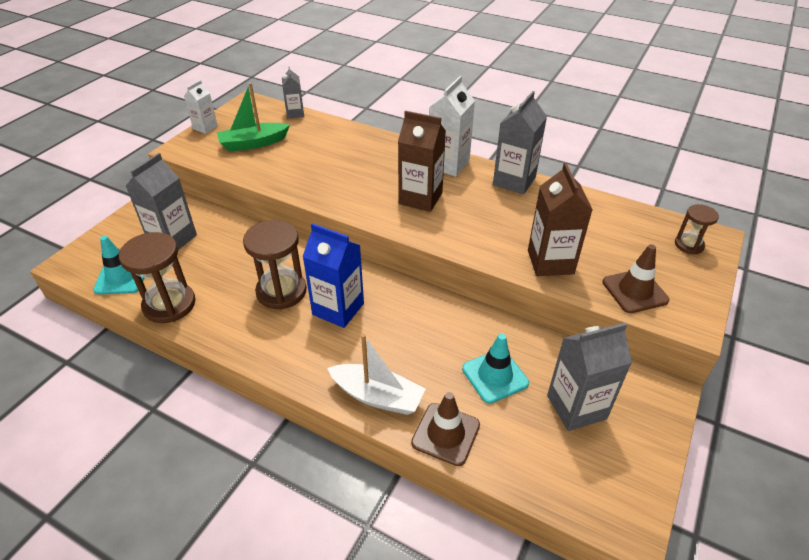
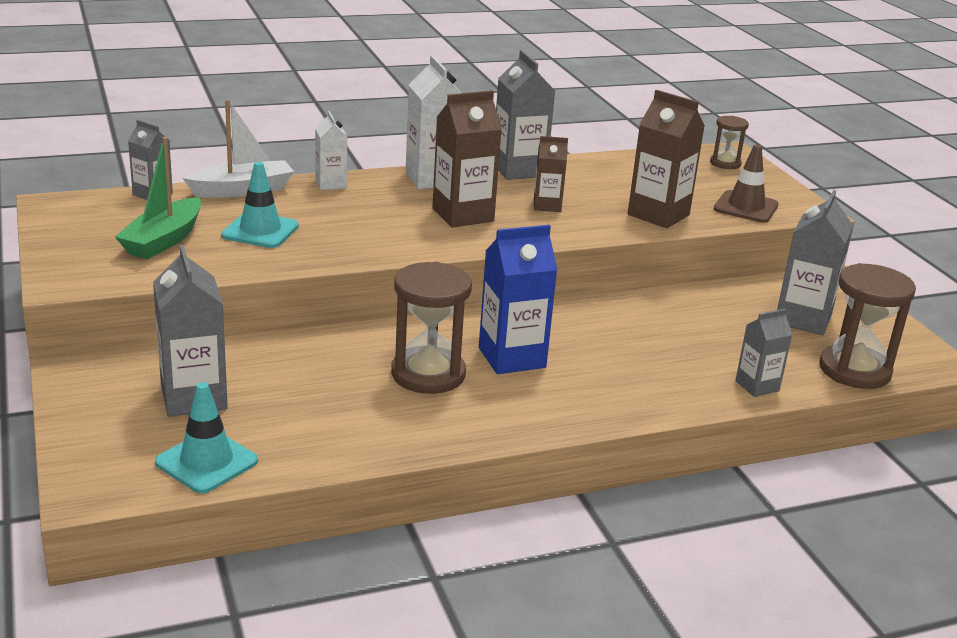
camera: 50 degrees left, 15 degrees down
(169, 304) = (326, 449): brown hourglass -> brown hourglass (854, 370)
(205, 127) = (51, 249): white carton -> white carton (330, 184)
(377, 396) = (666, 395): white boat -> white boat (242, 190)
(445, 434) = (757, 386): brown traffic cone -> grey carton
(484, 216) = (547, 205): none -> brown carton
(495, 376) = (721, 332): turquoise traffic cone -> turquoise traffic cone (260, 231)

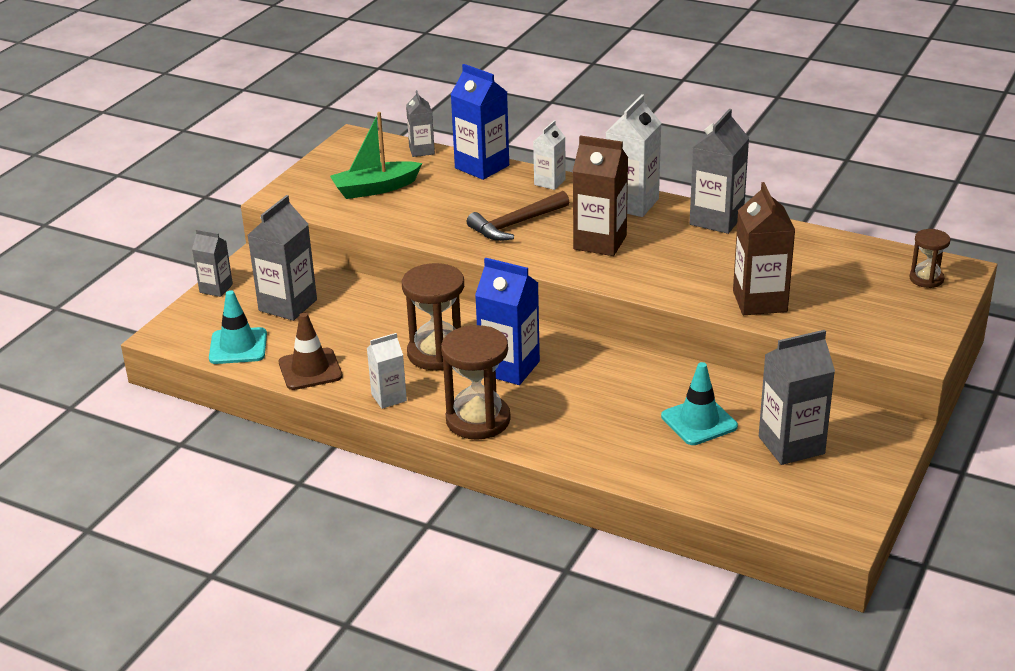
camera: 50 degrees right, 5 degrees up
(242, 190) = (482, 167): white boat -> blue carton
(260, 231) = (442, 203): turquoise traffic cone -> turquoise traffic cone (699, 421)
(364, 225) = (516, 224): none -> brown hammer
(454, 433) = (389, 397): none -> white carton
(547, 205) = (680, 259): brown carton -> none
(746, 207) = (856, 325): brown traffic cone -> brown traffic cone (310, 369)
(757, 386) = (646, 472): grey carton -> grey carton (216, 288)
(854, 370) = (751, 502): brown hourglass -> brown hourglass (478, 420)

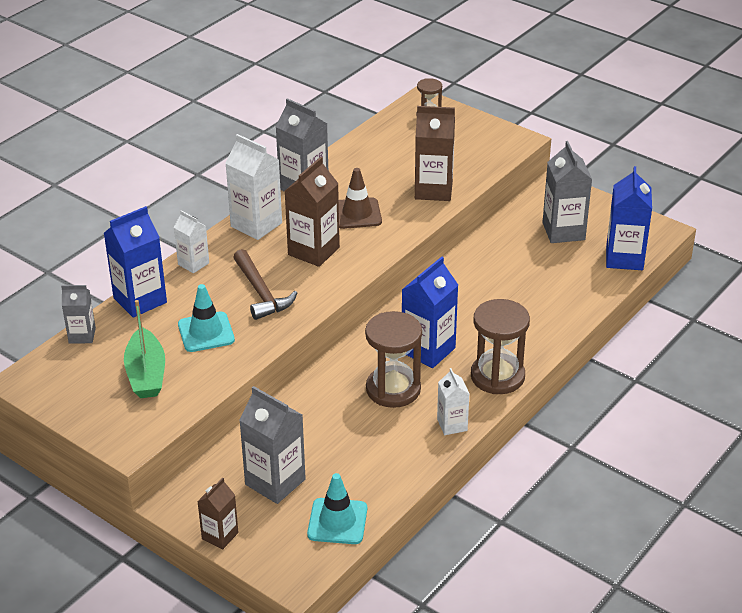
camera: 80 degrees left, 5 degrees up
(216, 288) = (220, 536): grey carton -> brown carton
(310, 369) = (393, 472): brown traffic cone -> brown traffic cone (357, 214)
(699, 421) = (526, 266): turquoise traffic cone -> turquoise traffic cone (206, 332)
(756, 503) = (624, 258): none -> blue carton

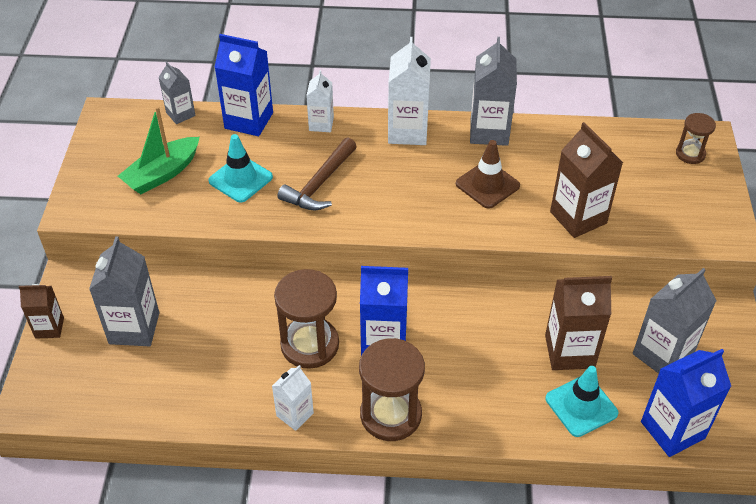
camera: 55 degrees right, 10 degrees up
(313, 251) = (406, 185): brown carton -> brown carton (569, 351)
(337, 521) = (113, 397): turquoise traffic cone -> turquoise traffic cone (581, 406)

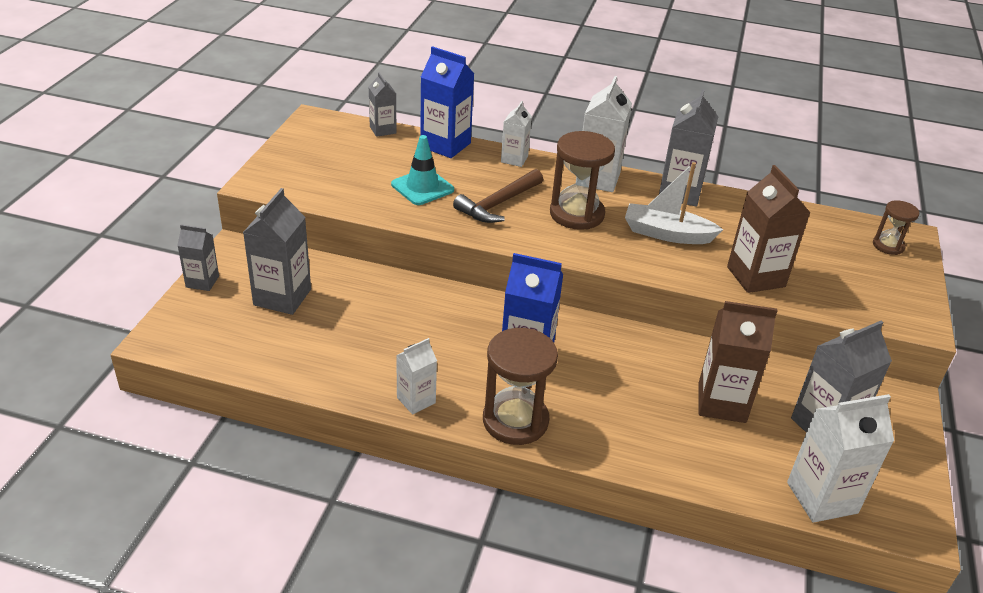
camera: 10 degrees right, 10 degrees down
(49, 328) = (202, 281): brown carton -> grey carton
(162, 173) = (350, 170): green boat -> none
(310, 345) = (450, 344): brown hourglass -> brown hourglass (576, 214)
(487, 185) = (667, 234): brown traffic cone -> white boat
(581, 406) = (723, 454): turquoise traffic cone -> none
(672, 430) = (822, 497): blue carton -> white carton

